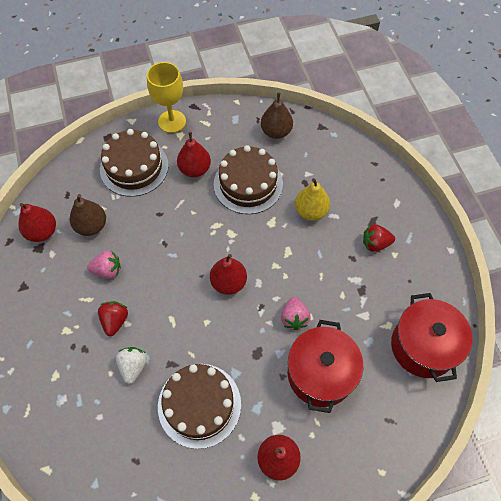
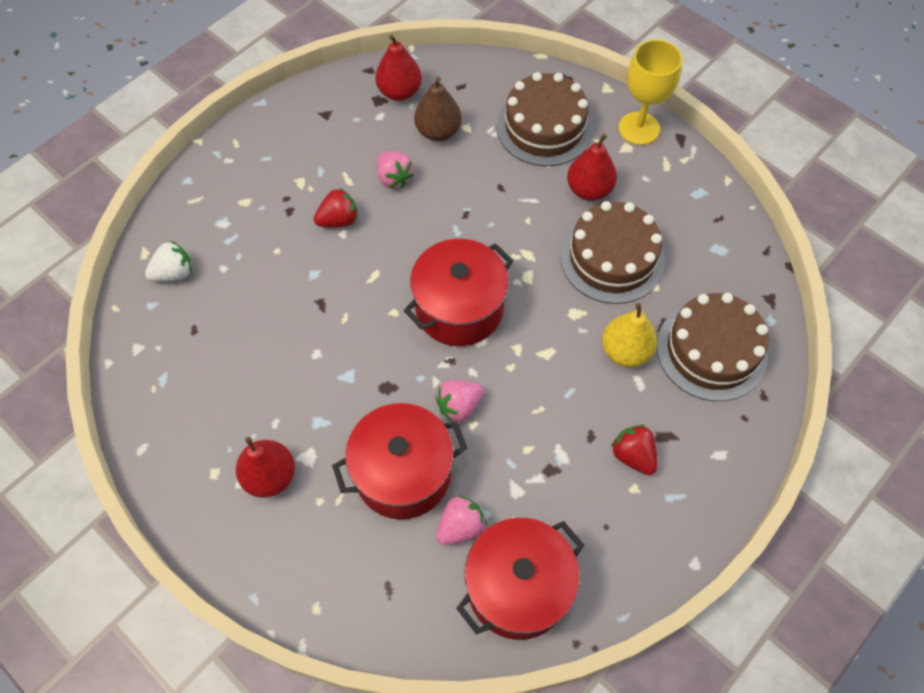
camera: 60 degrees right, 0 degrees up
(133, 366) = (296, 268): white strawberry -> white strawberry (174, 273)
(199, 405) = (289, 358): brown cake -> brown cake (711, 350)
(228, 282) = (459, 308): red pear -> red pot
(276, 132) = (717, 249): brown pear -> none
(371, 358) = (460, 526): none -> pink strawberry

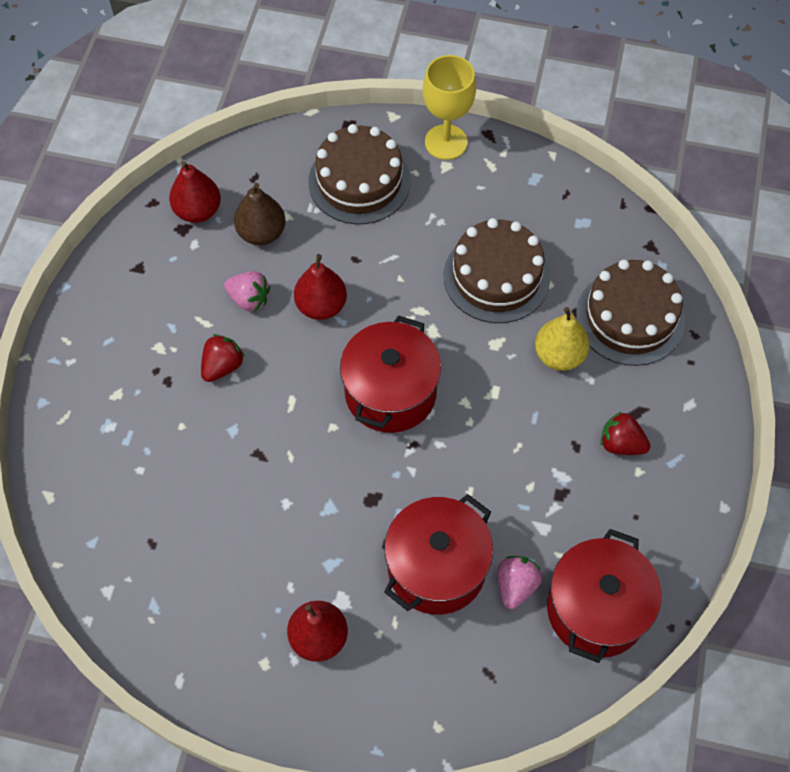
camera: 30 degrees left, 0 degrees up
(174, 273) = (93, 500): white strawberry -> none
(459, 406) = (447, 481): pink strawberry -> none
(589, 190) = (437, 222): red pear -> red pear (321, 306)

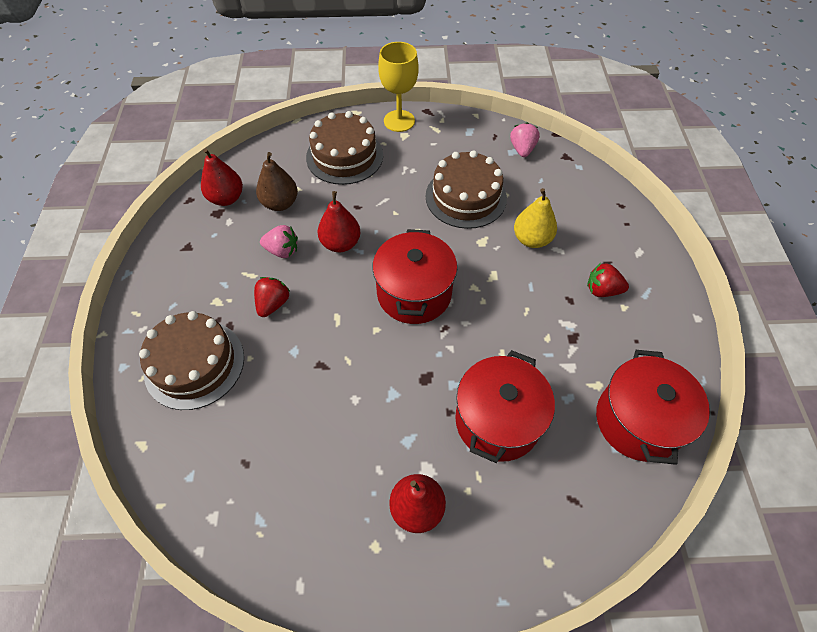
camera: 15 degrees left, 5 degrees down
(516, 585) = (567, 418): pink strawberry -> pink strawberry (522, 149)
(630, 317) = (571, 204): brown cake -> brown cake (194, 364)

